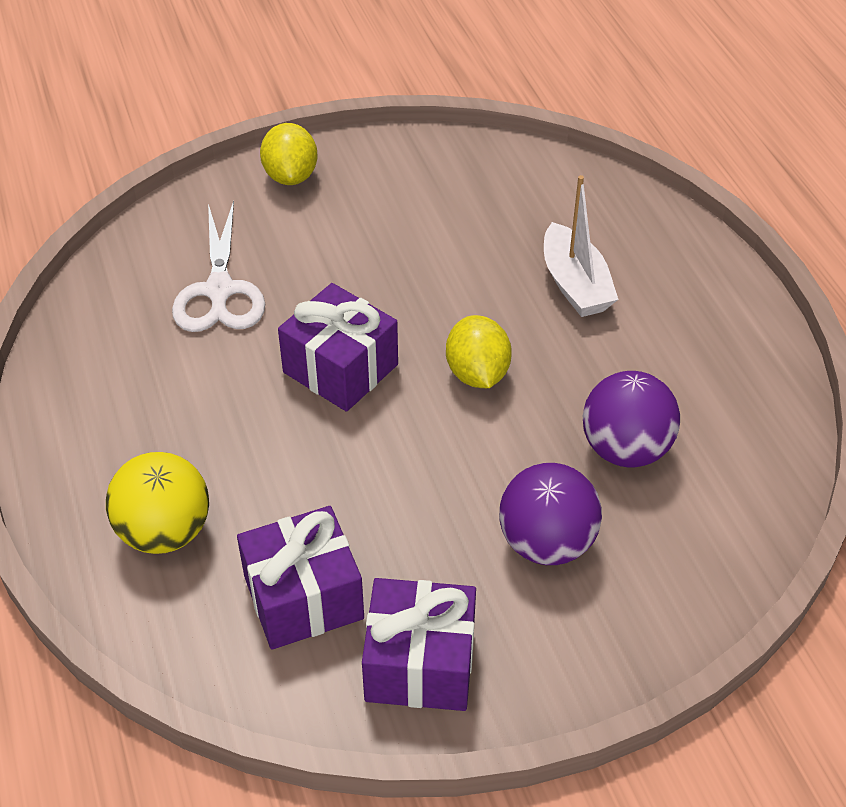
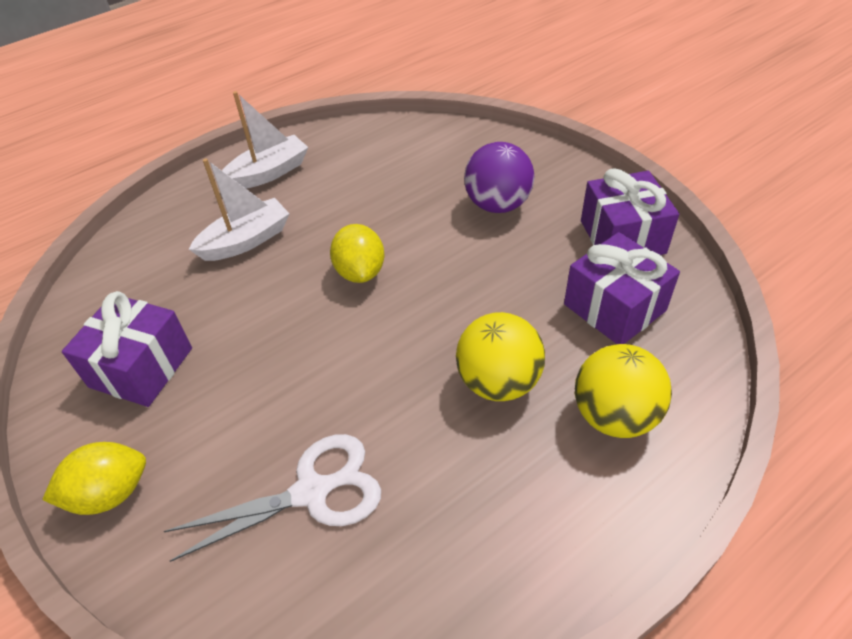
camera: 105 degrees left, 0 degrees up
(259, 450) = (498, 382): none -> yellow ball
(340, 368) = (385, 356): purple gift -> purple gift (141, 367)
(477, 373) = (360, 272): yellow lemon -> yellow lemon turned 75 degrees counterclockwise
(625, 449) = (403, 187): purple ball -> none
(706, 319) = (269, 173): none -> white boat

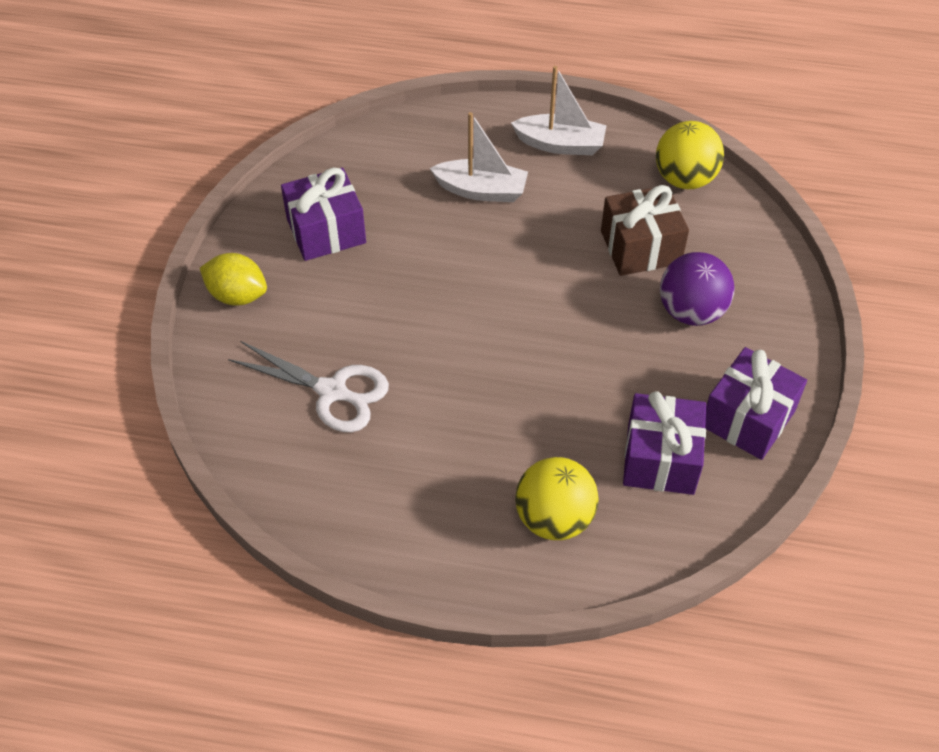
camera: 45 degrees right, 5 degrees up
(360, 272) = (526, 279): yellow lemon -> none
(411, 193) = (640, 247): none -> brown gift
(498, 382) = (513, 431): yellow ball -> yellow ball (684, 179)

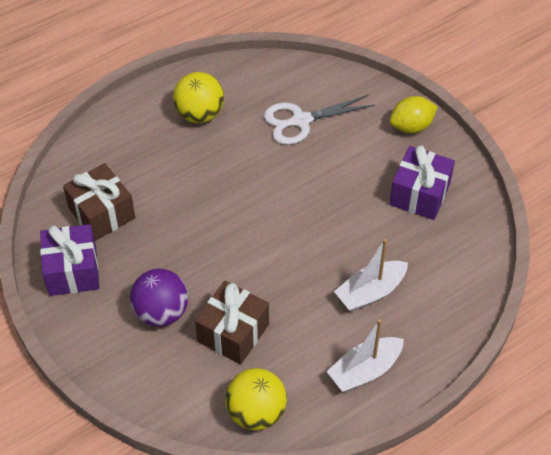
camera: 135 degrees right, 0 degrees up
(554, 518) = (128, 147): yellow ball -> yellow ball (200, 114)
(660, 459) = (102, 213): purple gift -> brown gift

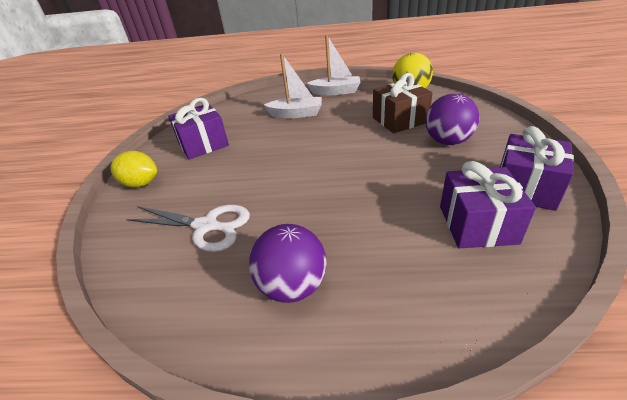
camera: 140 degrees left, 15 degrees down
(102, 213) = (477, 224): brown gift -> purple gift
(200, 114) = (292, 286): yellow ball -> purple ball

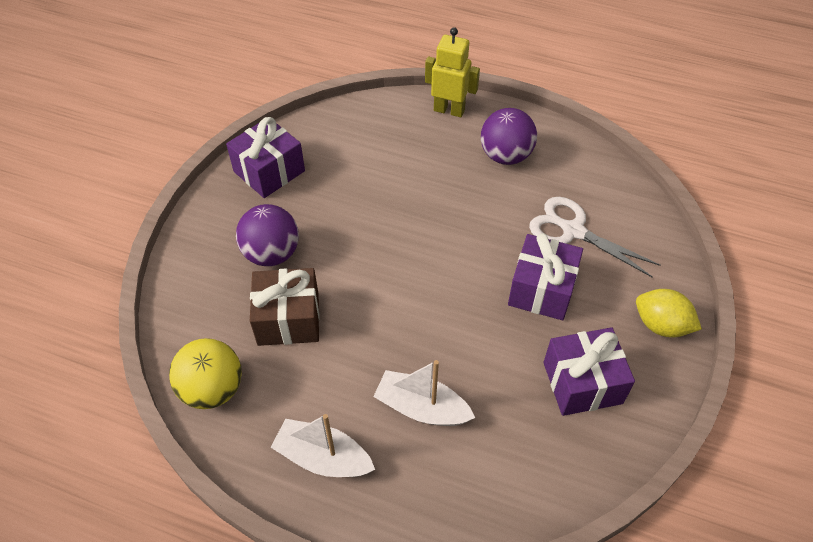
camera: 165 degrees left, 15 degrees up
(401, 336) = (449, 110): none -> yellow robot
(477, 224) = (341, 155): purple gift -> purple gift (541, 289)

